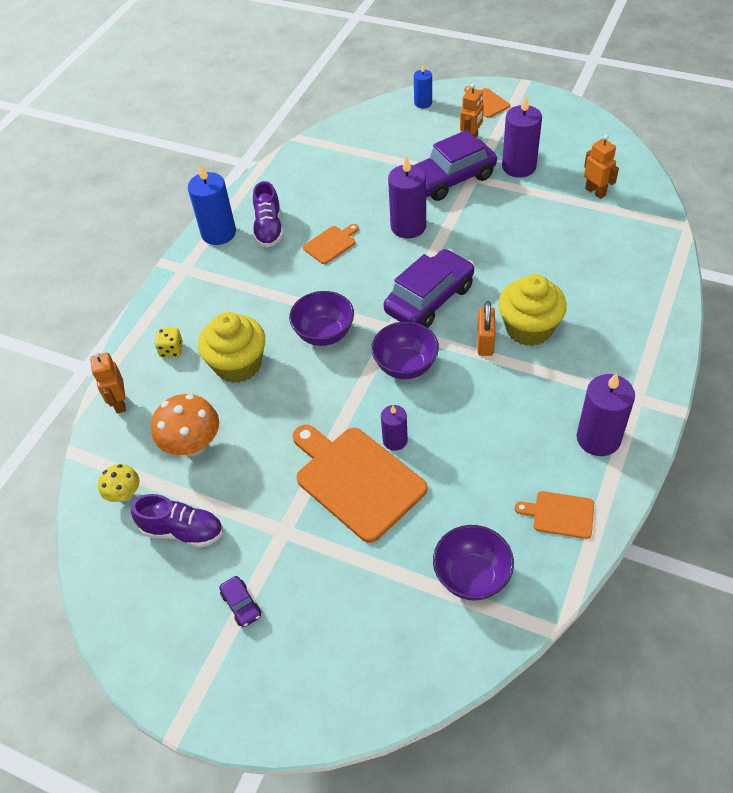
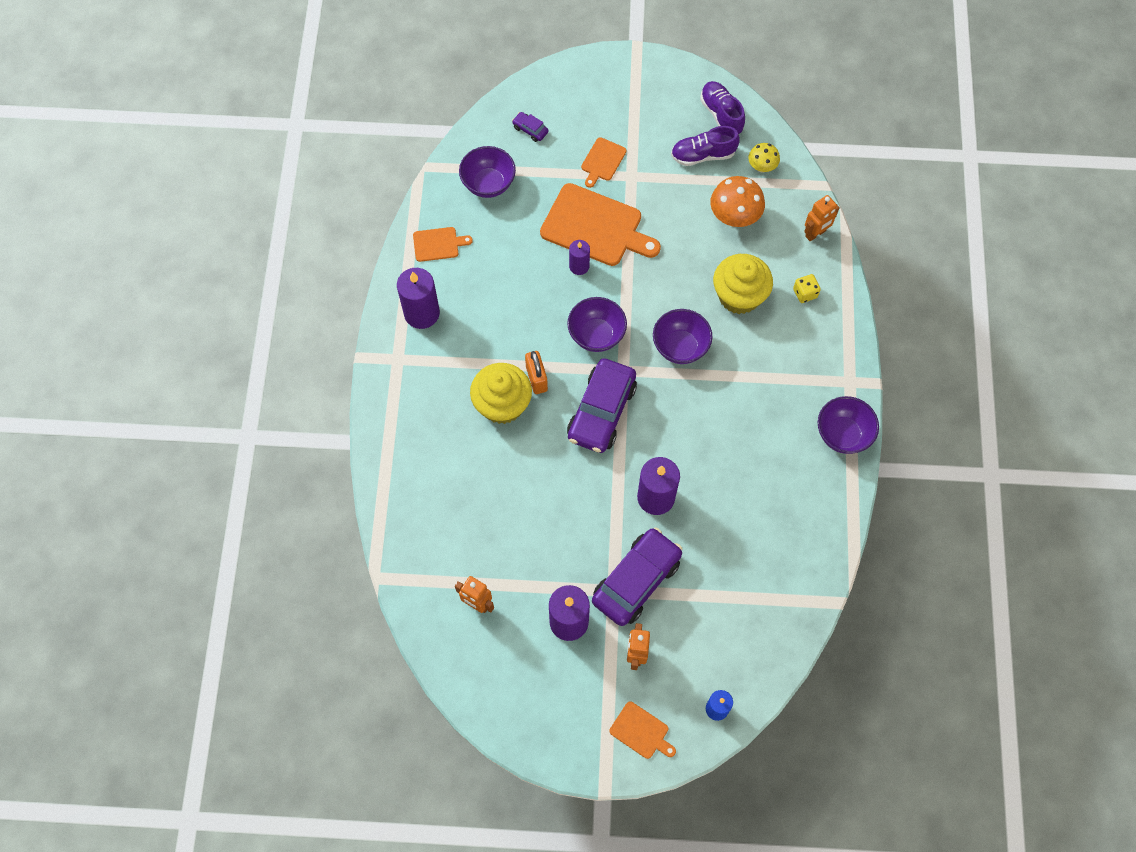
camera: 155 degrees right, 15 degrees up
(119, 403) = (815, 234): orange robot -> orange robot turned 90 degrees clockwise
(218, 233) = (843, 434): blue candle -> purple bowl
(241, 605) = (635, 122): purple car -> purple car (530, 130)
(269, 229) = (795, 455): purple shoe -> purple shoe (721, 114)
(331, 244) = (723, 452): orange cutting board -> orange cutting board (602, 161)

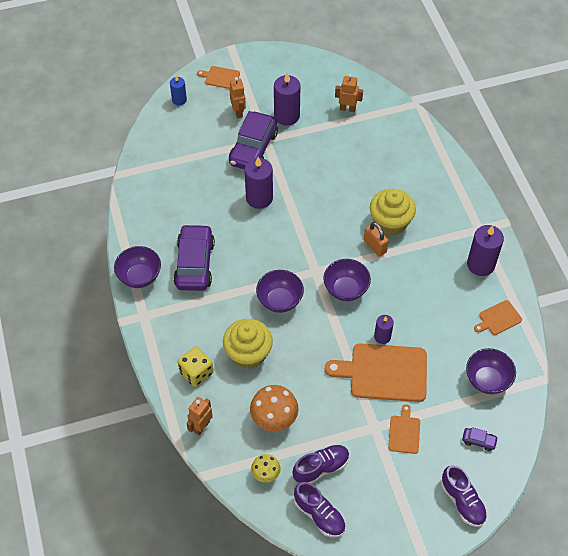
camera: 160 degrees right, 10 degrees down
(576, 83) = (462, 501): none -> purple shoe
(601, 411) = (319, 239): purple car -> purple car (194, 264)
(805, 293) = (196, 372): yellow dice -> yellow dice, size x1.55

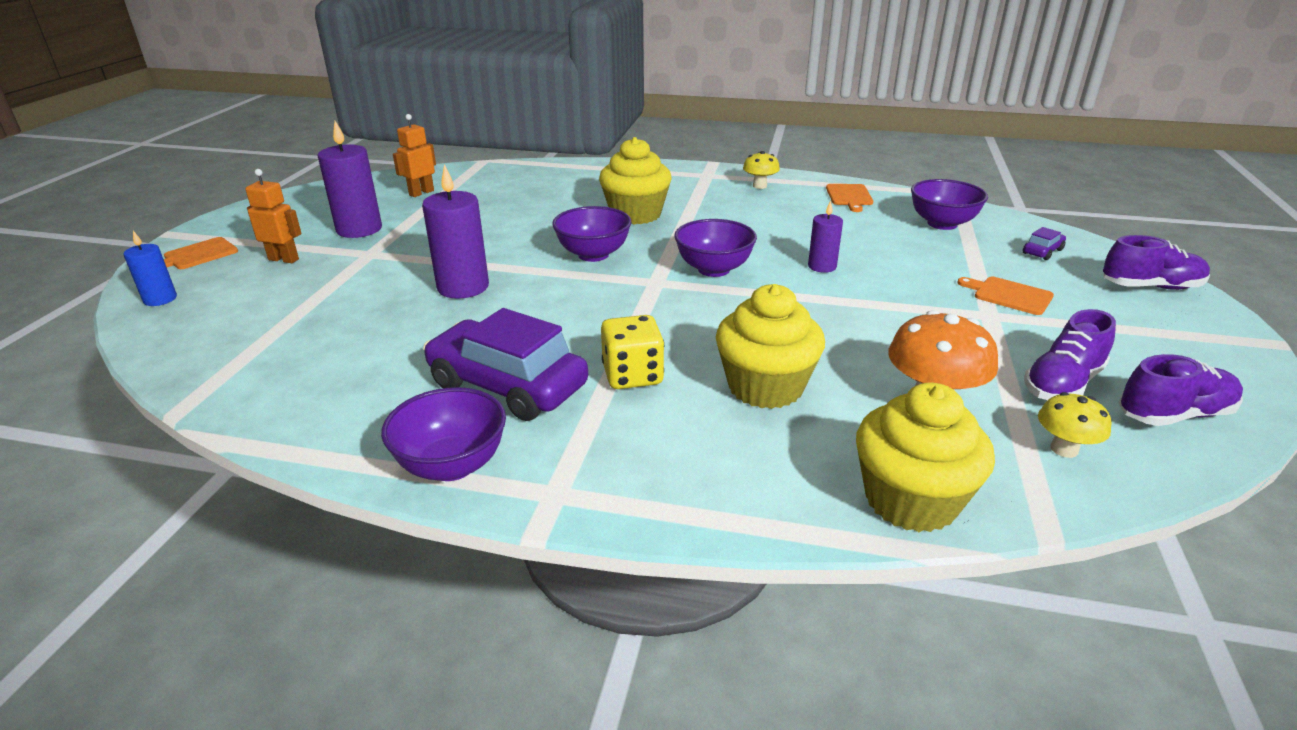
camera: 60 degrees left, 25 degrees down
(196, 372) = (765, 463): yellow dice -> yellow dice (632, 375)
(201, 426) = (911, 500): orange robot -> yellow cupcake
(253, 148) = (368, 266): purple car -> none
(280, 300) = (680, 325): purple bowl -> purple bowl (593, 254)
(321, 468) = (1062, 384): purple shoe -> purple shoe turned 135 degrees counterclockwise
(375, 246) = (662, 232): orange padlock -> none
(383, 372) = (888, 282): orange cutting board -> none
(480, 264) = (759, 186): purple candle -> yellow mushroom

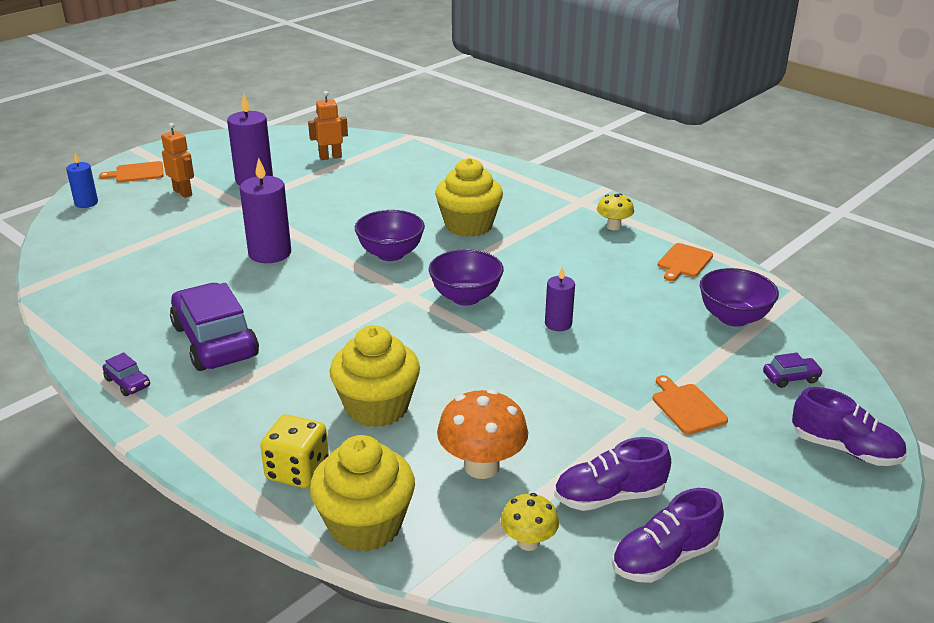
camera: 30 degrees right, 0 degrees up
(452, 465) = (127, 383): purple bowl -> purple car
(632, 375) = (300, 364): yellow dice -> yellow dice (297, 471)
(1174, 415) = (664, 558): purple shoe -> purple shoe turned 135 degrees clockwise

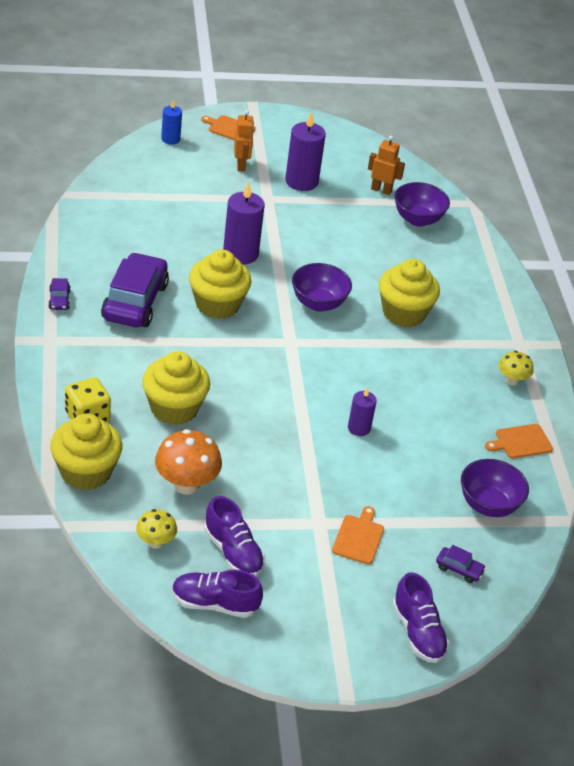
camera: 35 degrees right, 10 degrees up
(301, 301) = (217, 304): none -> yellow cupcake
(465, 297) = (324, 369): purple bowl -> purple bowl (417, 219)
(609, 496) = (233, 552): purple shoe -> purple shoe turned 150 degrees counterclockwise

